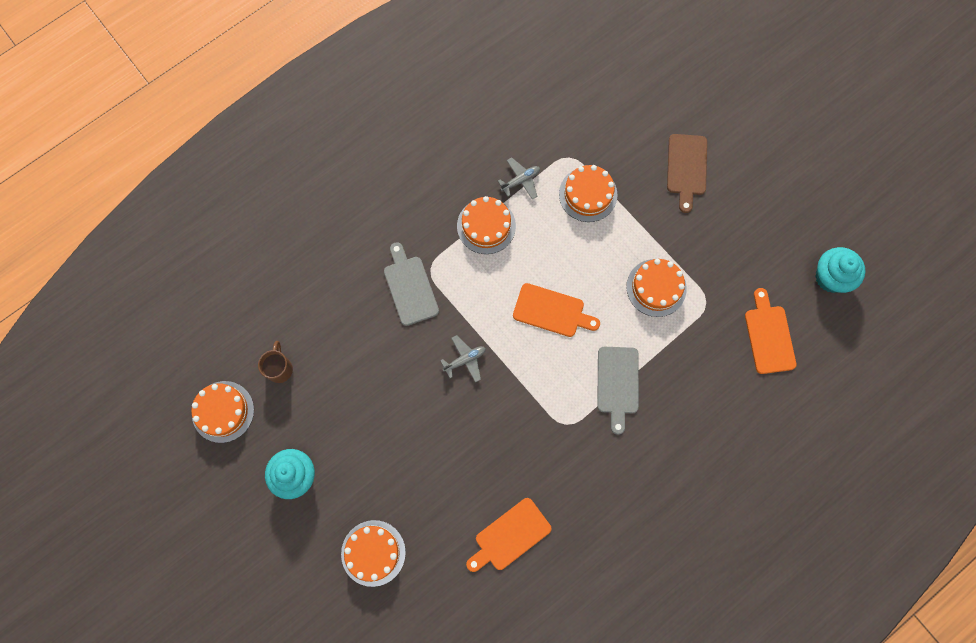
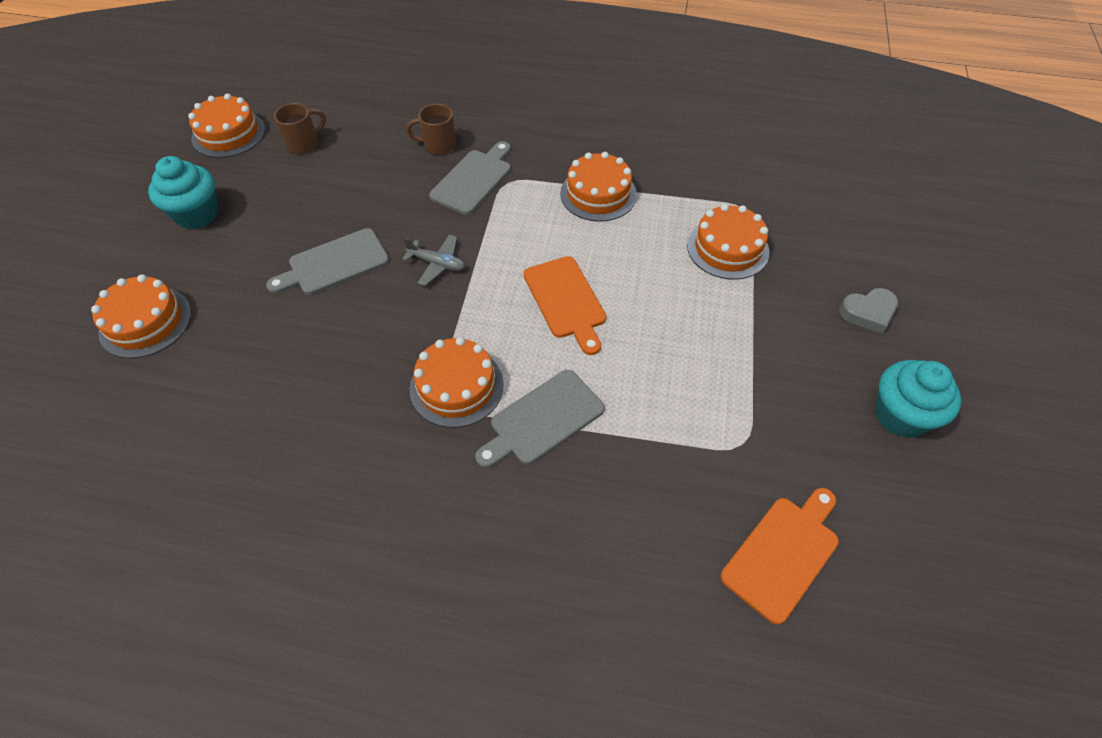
camera: 50 degrees right, 20 degrees down
(357, 285) = (438, 145): none -> brown mug
(414, 418) = (334, 263): none -> grey cutting board
(510, 536) = (252, 436): orange cutting board -> none
(520, 180) = (675, 190): grey plane -> none
(656, 287) = (700, 378): orange cake -> orange cake (456, 386)
(686, 168) = (868, 312): brown cutting board -> grey heart
(831, 277) = (951, 575): turquoise cupcake -> turquoise cupcake (900, 415)

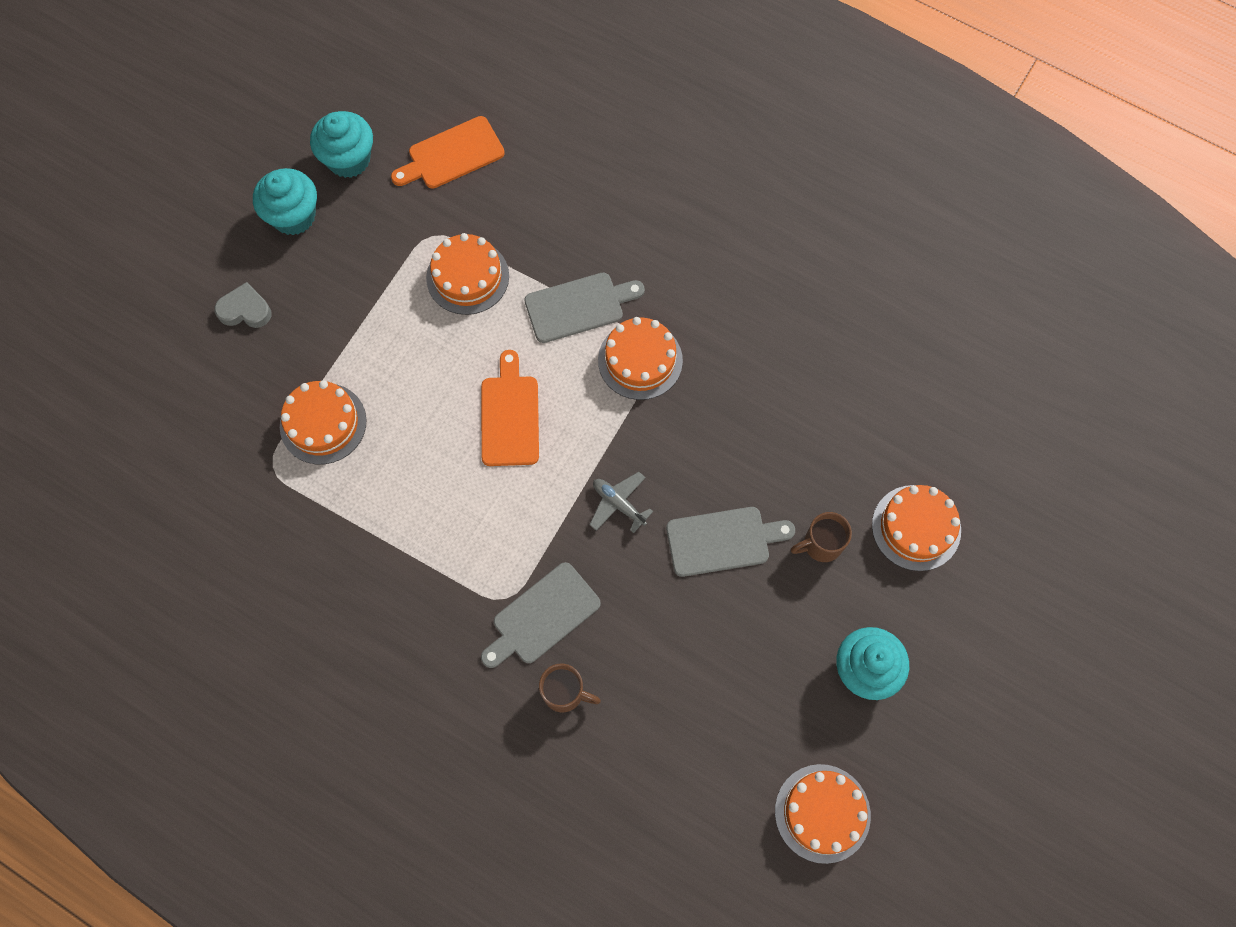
camera: 160 degrees left, 15 degrees up
(304, 144) = (728, 756): brown mug -> brown mug (821, 544)
(598, 194) = (414, 544): orange cake -> orange cake (467, 277)
(896, 502) = (349, 159): none -> turquoise cupcake

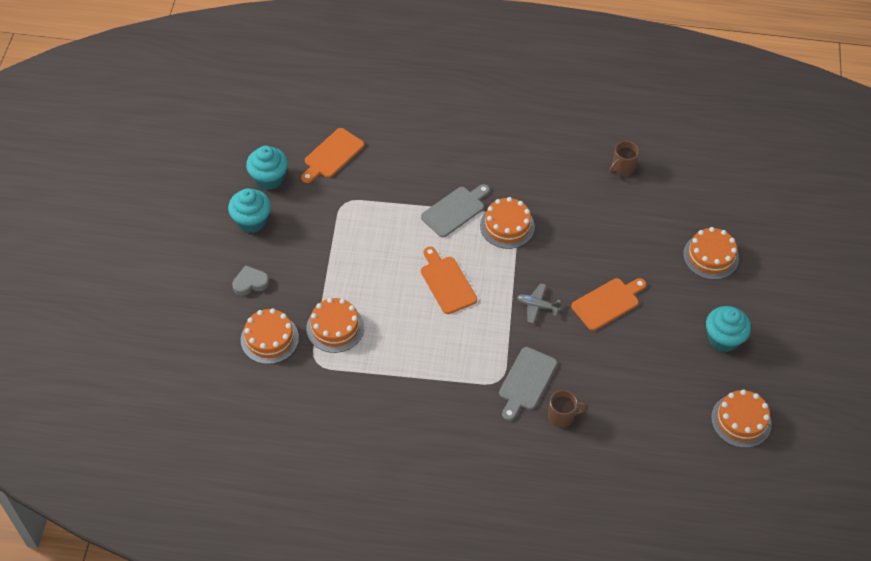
camera: 25 degrees left, 15 degrees down
(467, 277) = (379, 217): orange cake -> orange cake (269, 338)
(723, 541) = (607, 303): grey cutting board -> orange cutting board
(821, 544) = (663, 284): brown mug -> brown mug (622, 168)

